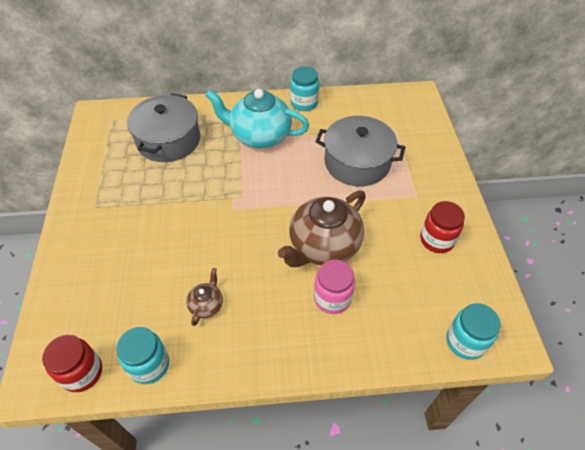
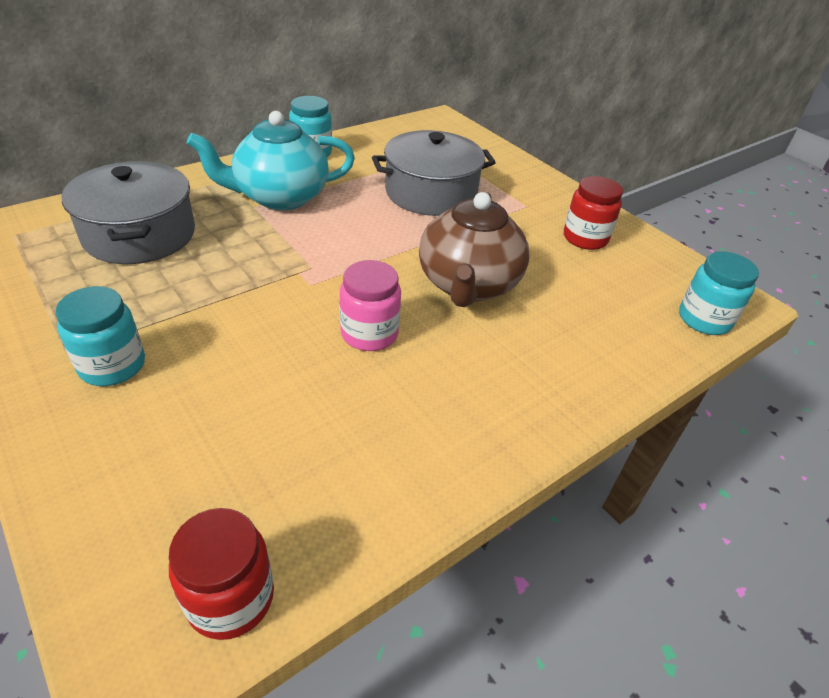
camera: 35 degrees left, 10 degrees down
(149, 365) = (345, 526): turquoise jar -> turquoise jar (112, 366)
(206, 305) = (370, 408): brown teapot -> none
(332, 298) = (529, 334): pink jar -> pink jar (369, 334)

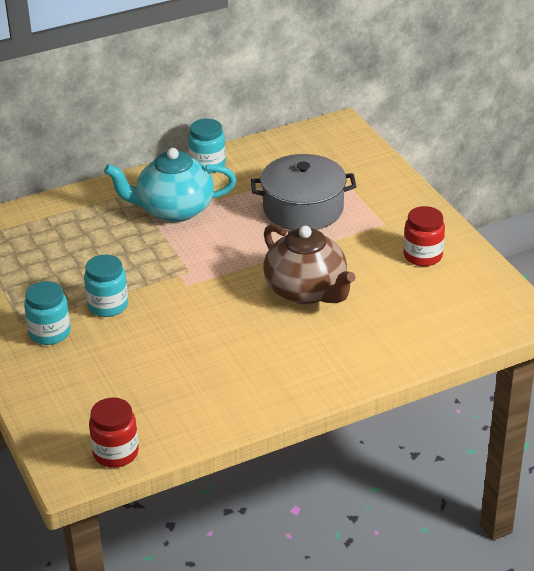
camera: 15 degrees right, 5 degrees down
(139, 234) = (64, 240): grey pot -> none
(369, 334) = (221, 323): pink jar -> none
(468, 285) = (306, 291): brown teapot -> brown teapot turned 60 degrees counterclockwise
(704, 319) = (485, 327): turquoise jar -> turquoise jar (108, 305)

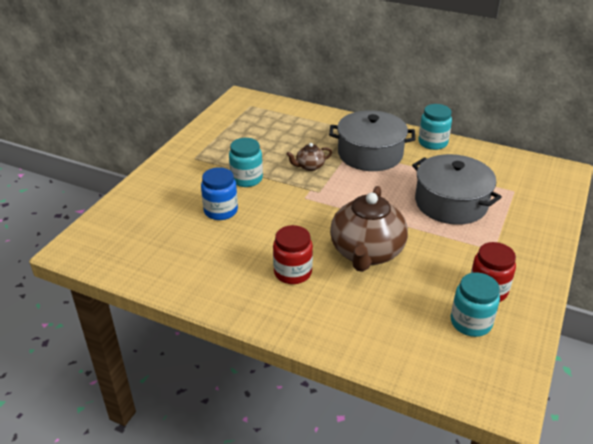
camera: 50 degrees right, 0 degrees up
(49, 333) = (196, 172): turquoise jar -> turquoise jar (470, 322)
(116, 453) = (107, 257): red jar -> red jar (292, 272)
(138, 346) = (221, 211): none -> blue jar
(142, 256) = (309, 166): none -> brown teapot
(174, 210) = (370, 154): turquoise teapot -> grey pot

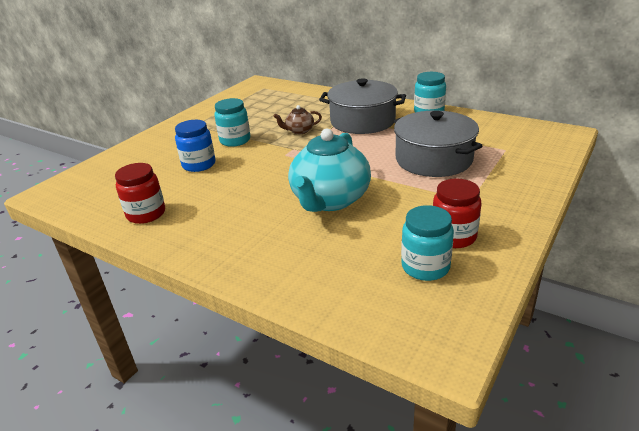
camera: 10 degrees right, 5 degrees down
(292, 272) = (246, 216): red jar -> red jar (146, 214)
(366, 253) = (330, 200): brown teapot -> turquoise teapot

